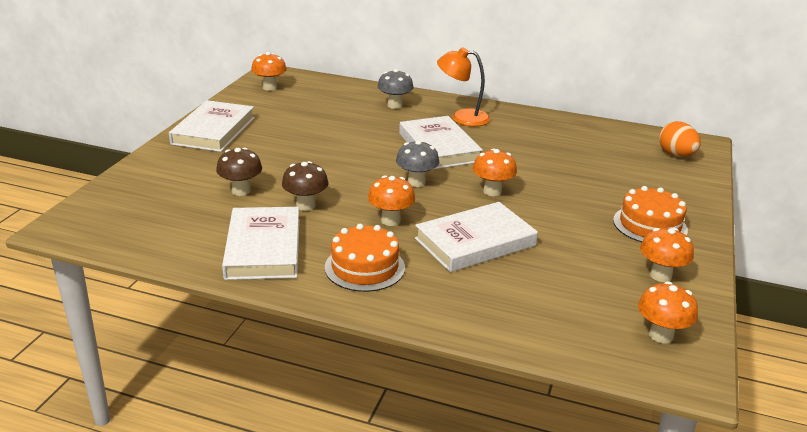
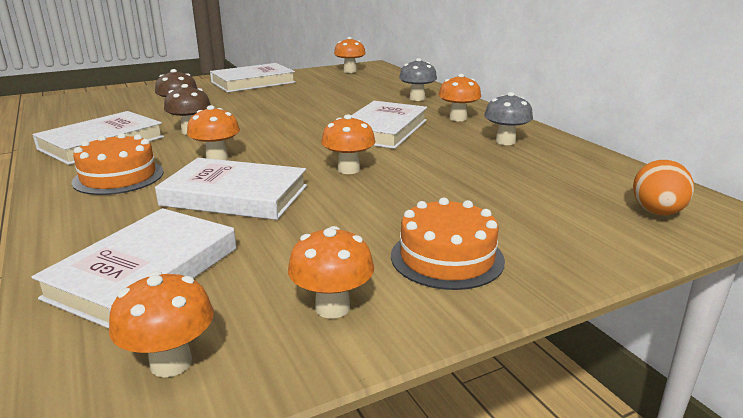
camera: 45 degrees right, 5 degrees down
(416, 182) = (302, 144): grey mushroom -> grey mushroom (505, 141)
(462, 117) = (458, 118): orange lamp -> orange mushroom
(550, 310) = (145, 272): none -> white book

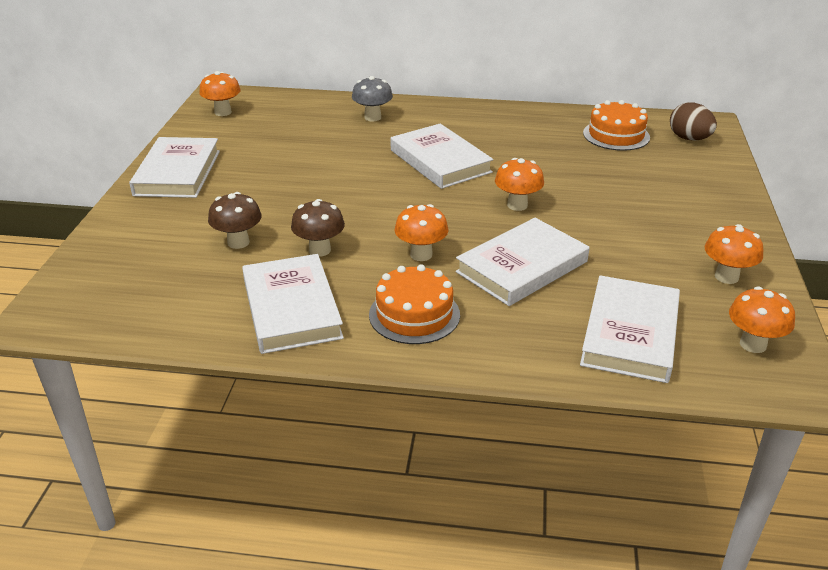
camera: 55 degrees left, 10 degrees up
(145, 272) = (630, 334): white book -> white book turned 45 degrees clockwise
(447, 257) = (694, 221): orange cake -> orange cake (616, 135)
(458, 118) = (451, 123): orange mushroom -> none
(505, 141) = (527, 128): grey mushroom -> none
(657, 213) = (689, 139): orange egg -> brown egg

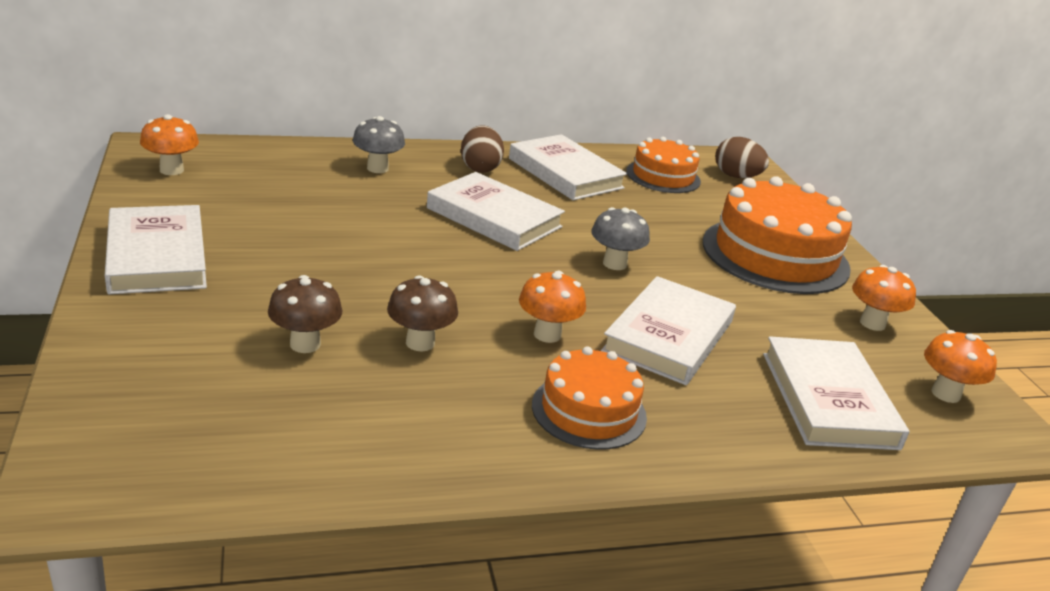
camera: 25 degrees left, 5 degrees down
(291, 308) = (434, 425): white book -> white book (565, 173)
(455, 121) = (480, 168): none -> brown egg
(517, 205) = (614, 264): orange mushroom -> grey mushroom
(674, 210) = (775, 255): none -> orange cake

